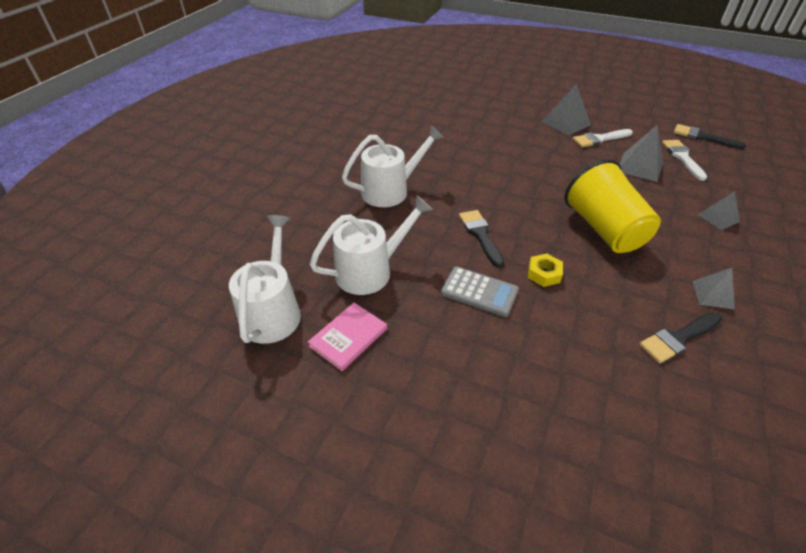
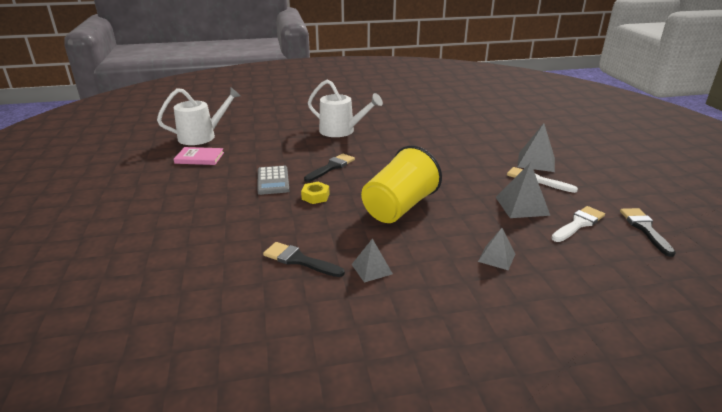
camera: 55 degrees right, 15 degrees down
(370, 271) = (258, 148): white watering can -> none

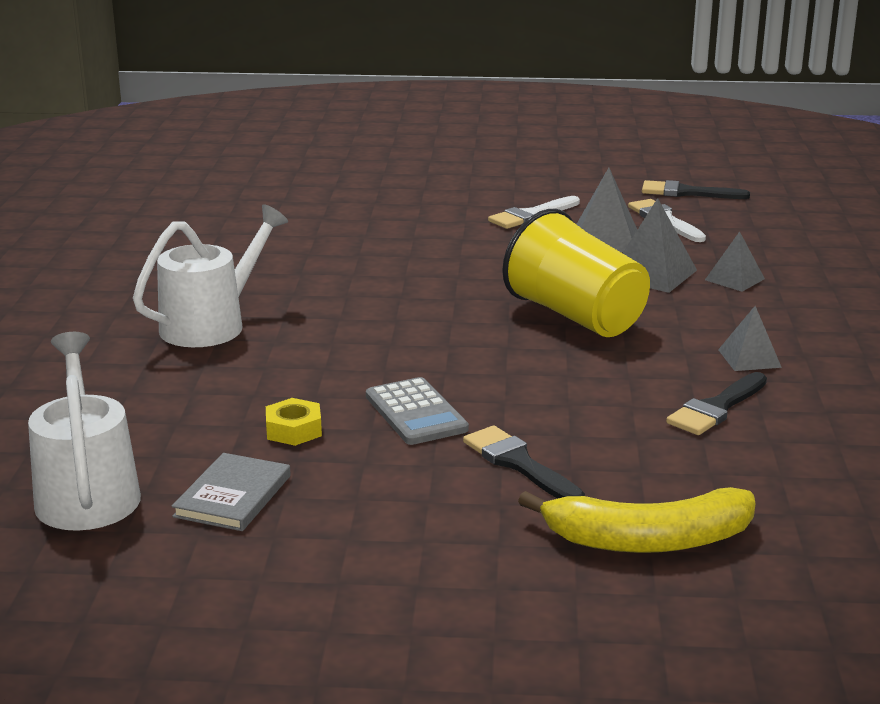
camera: 75 degrees left, 5 degrees down
(157, 248) = (648, 540): none -> yellow banana
(199, 158) = (233, 496): pink book -> grey book
(273, 181) = (416, 413): grey calculator -> grey calculator turned 60 degrees clockwise
(315, 196) = (505, 378): yellow nut -> yellow nut (294, 430)
(331, 167) = (389, 352): black brush -> black brush (519, 464)
(536, 162) = (470, 203): grey pyramid -> grey pyramid (652, 274)

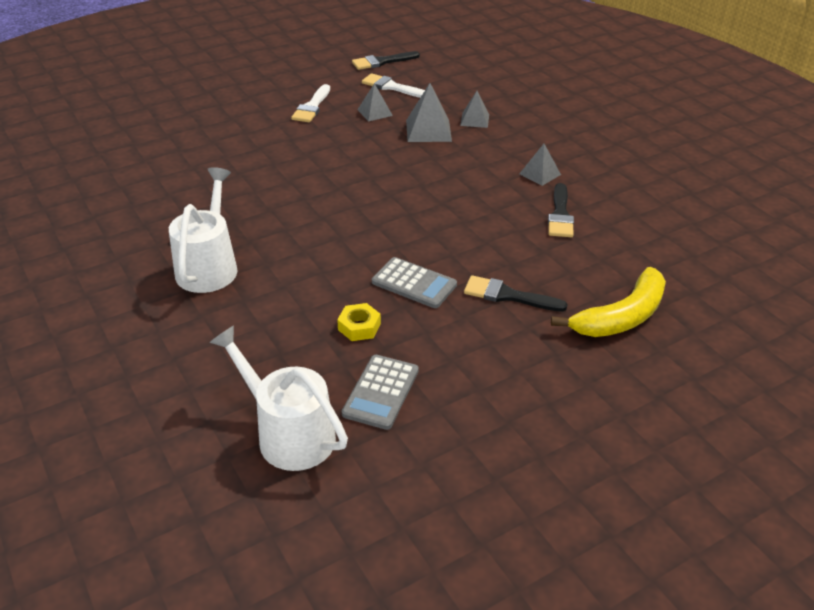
camera: 35 degrees left, 15 degrees up
(233, 496) = (381, 392): grey book -> grey calculator
(576, 316) = (422, 177): yellow cup -> none
(604, 239) = (374, 112): grey pyramid -> grey pyramid, size x0.63

